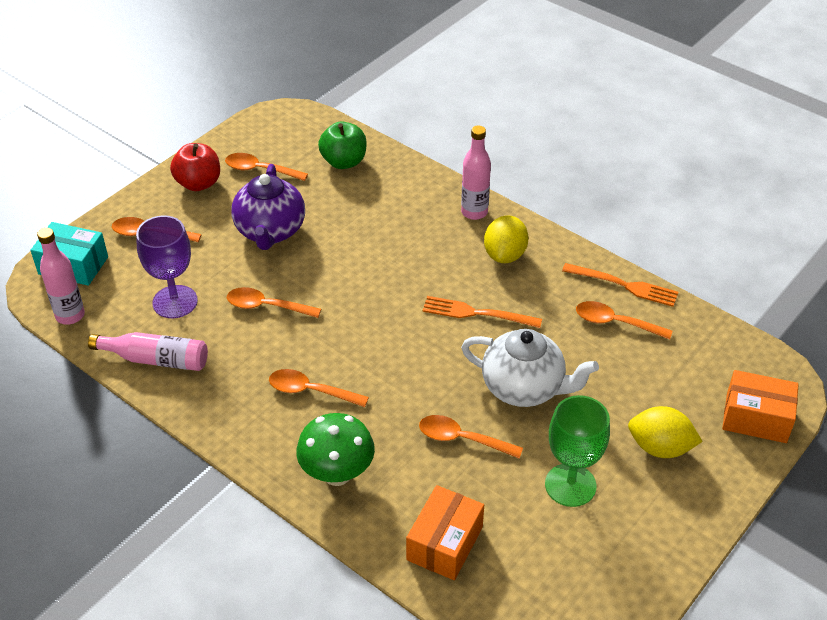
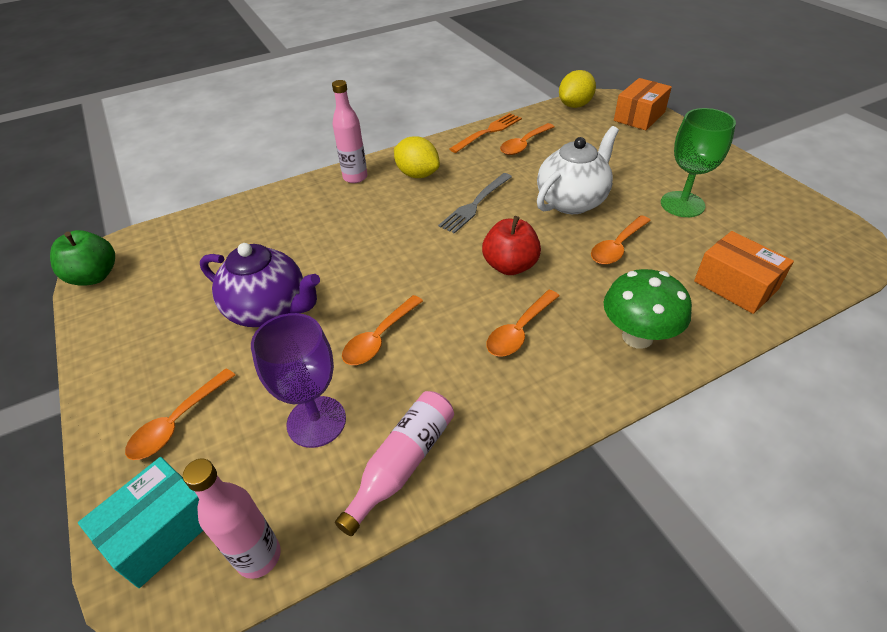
camera: 65 degrees left, 0 degrees up
(198, 183) = (135, 354): red apple -> red apple (510, 266)
(260, 170) = (167, 297): orange spoon -> none
(344, 162) = (217, 235): green apple -> green apple (94, 276)
(476, 313) = (475, 205): orange fork -> grey fork
(660, 447) = (655, 157): yellow lemon -> yellow lemon (575, 105)

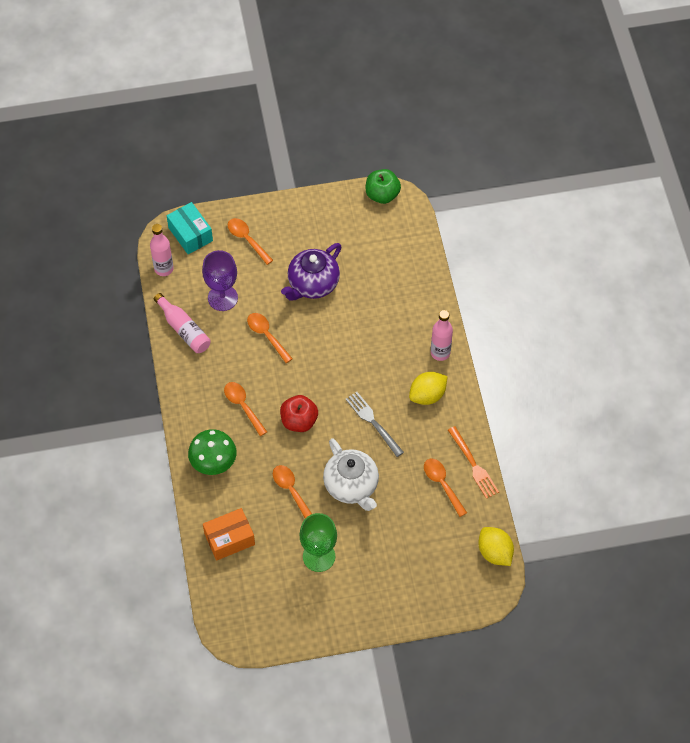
camera: 105 degrees right, 15 degrees up
(639, 116) = (454, 595): orange box -> none

